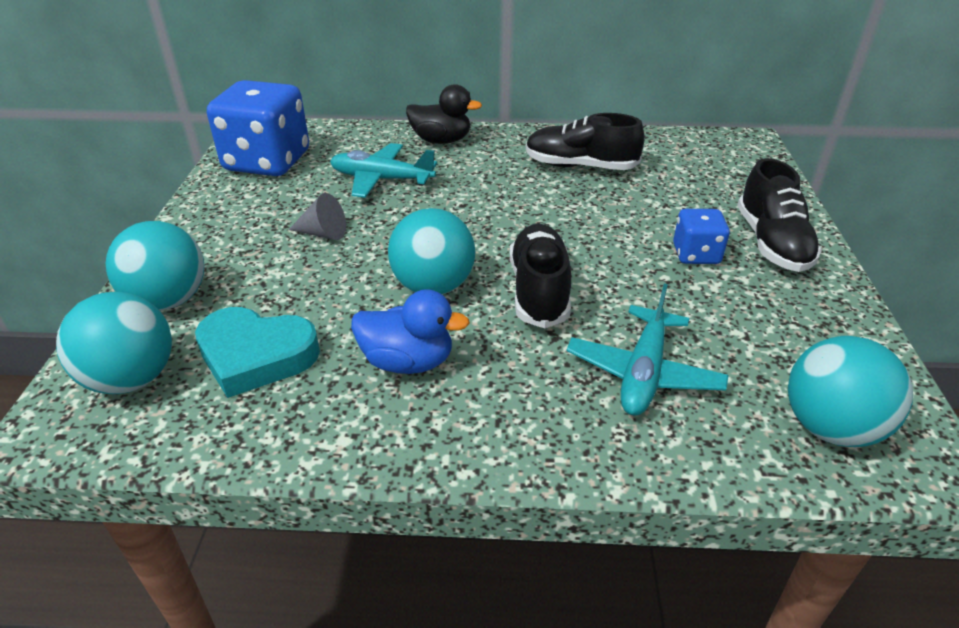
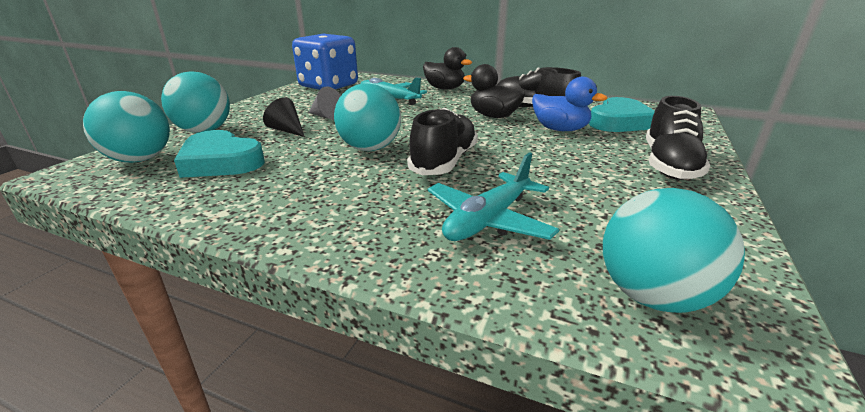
camera: 20 degrees right, 10 degrees down
(291, 274) = (287, 130): none -> black cone
(408, 362) = (311, 181): blue duck -> blue duck (560, 129)
(542, 191) = (493, 116): none -> black duck
(690, 175) = (619, 122): none -> turquoise heart
(696, 254) = (592, 161): blue dice -> none

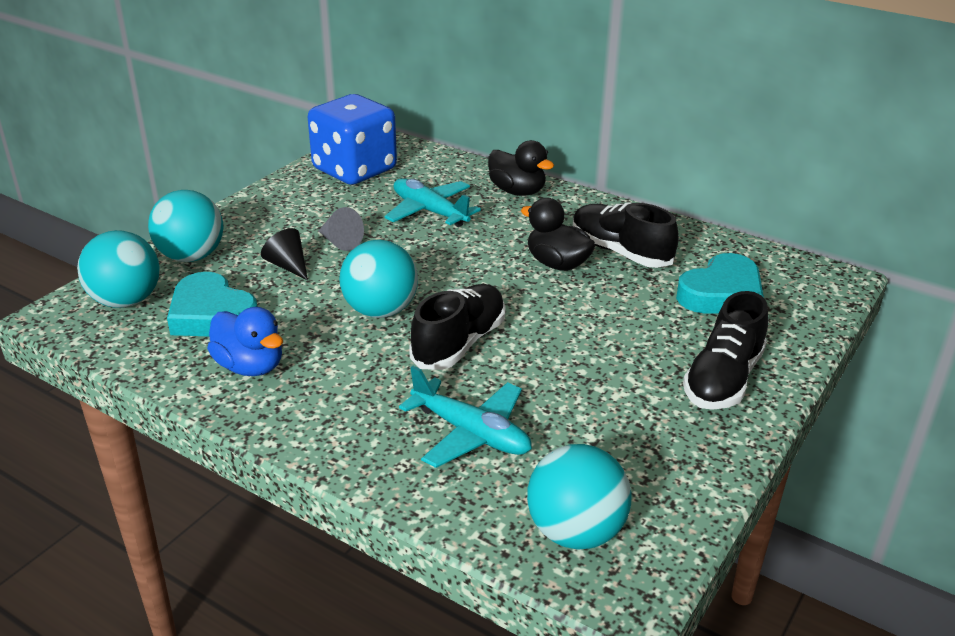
camera: 10 degrees right, 5 degrees up
(488, 220) = (471, 433): turquoise plane -> turquoise plane turned 105 degrees counterclockwise
(560, 129) = (631, 301): blue duck -> blue duck (250, 366)

